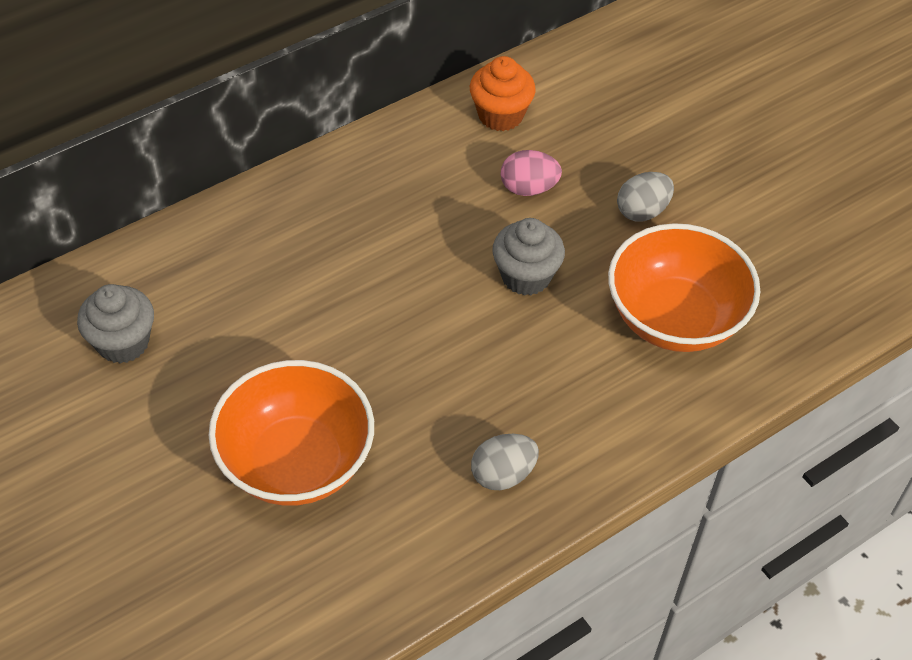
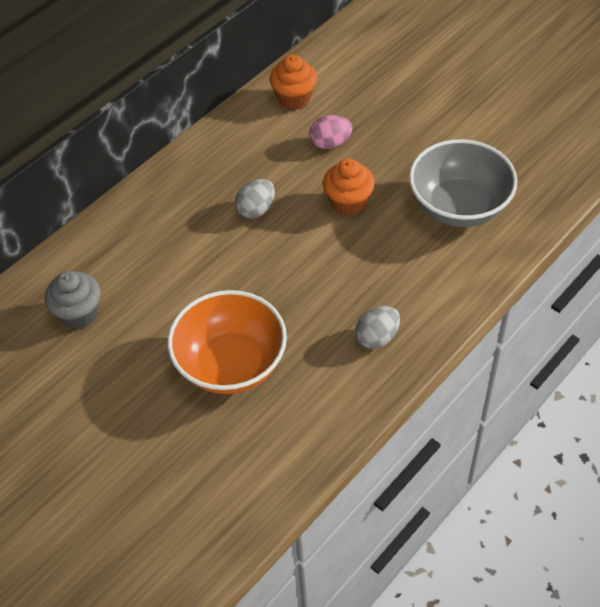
camera: 10 degrees left, 0 degrees up
(526, 276) = (348, 202): grey cupcake -> orange cupcake
(642, 211) = (413, 141): grey egg -> grey egg (256, 209)
(674, 318) = (459, 207): orange bowl -> grey bowl

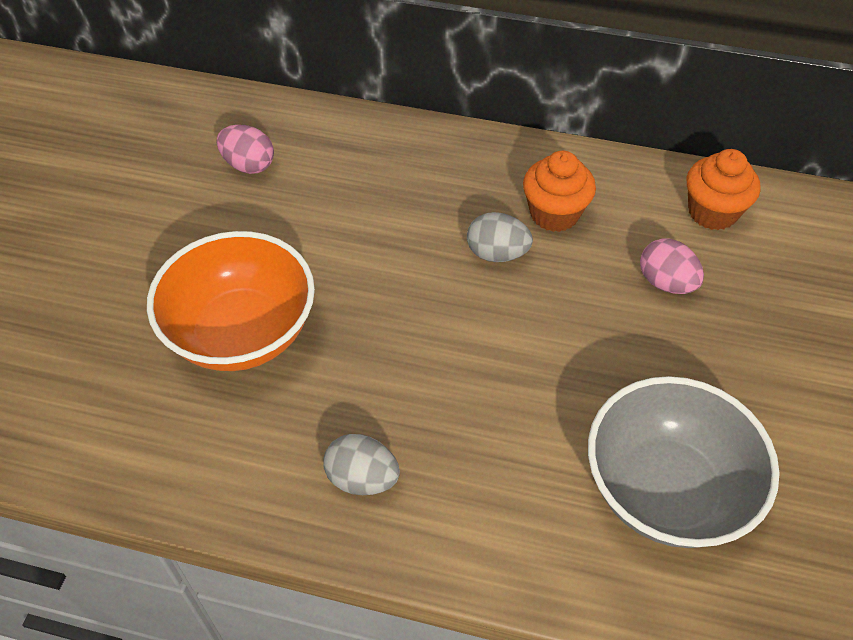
camera: 60 degrees right, 0 degrees up
(79, 313) = (248, 165): grey cupcake -> pink egg
(348, 202) = (577, 346): orange cupcake -> orange cupcake (554, 214)

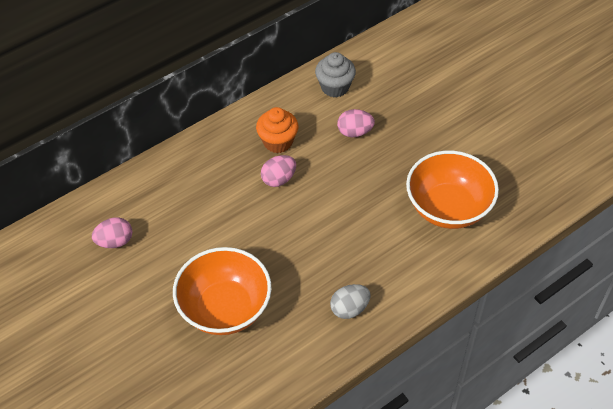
camera: 50 degrees left, 0 degrees up
(497, 254) = (279, 179): grey egg -> pink egg
(666, 489) = (448, 208): grey bowl -> orange bowl
(712, 212) = (335, 87): orange cupcake -> grey cupcake

